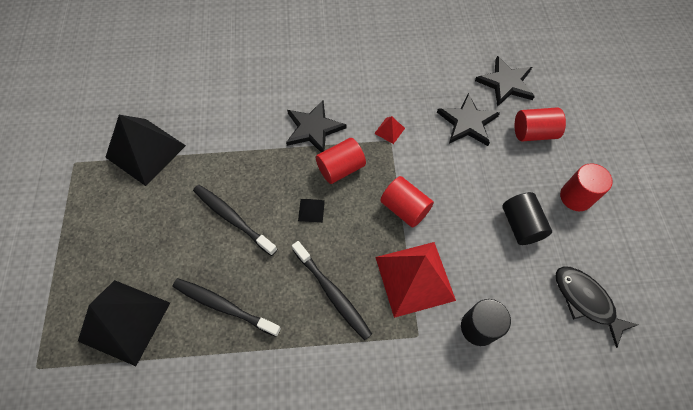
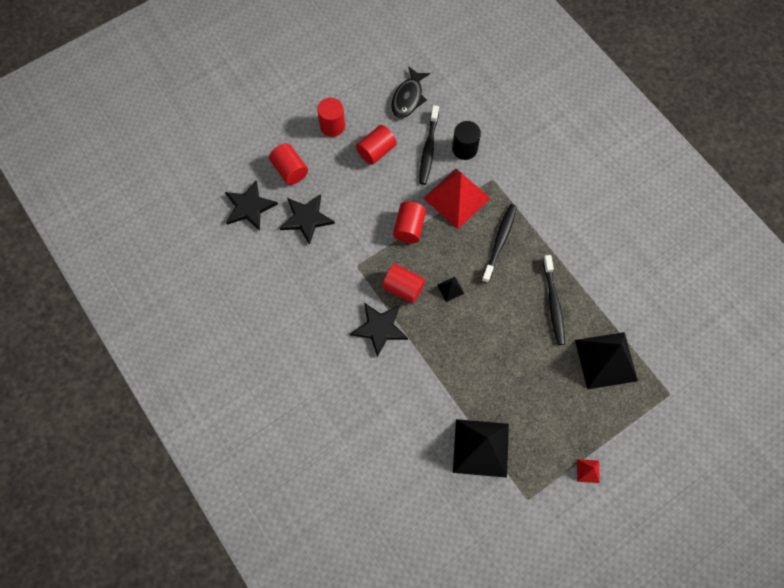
camera: 120 degrees left, 5 degrees up
(232, 218) = (491, 339): black toothbrush -> black toothbrush (428, 149)
(389, 130) = (347, 270): red pyramid -> red pyramid (588, 471)
(521, 225) = (376, 151): black cylinder -> red cylinder

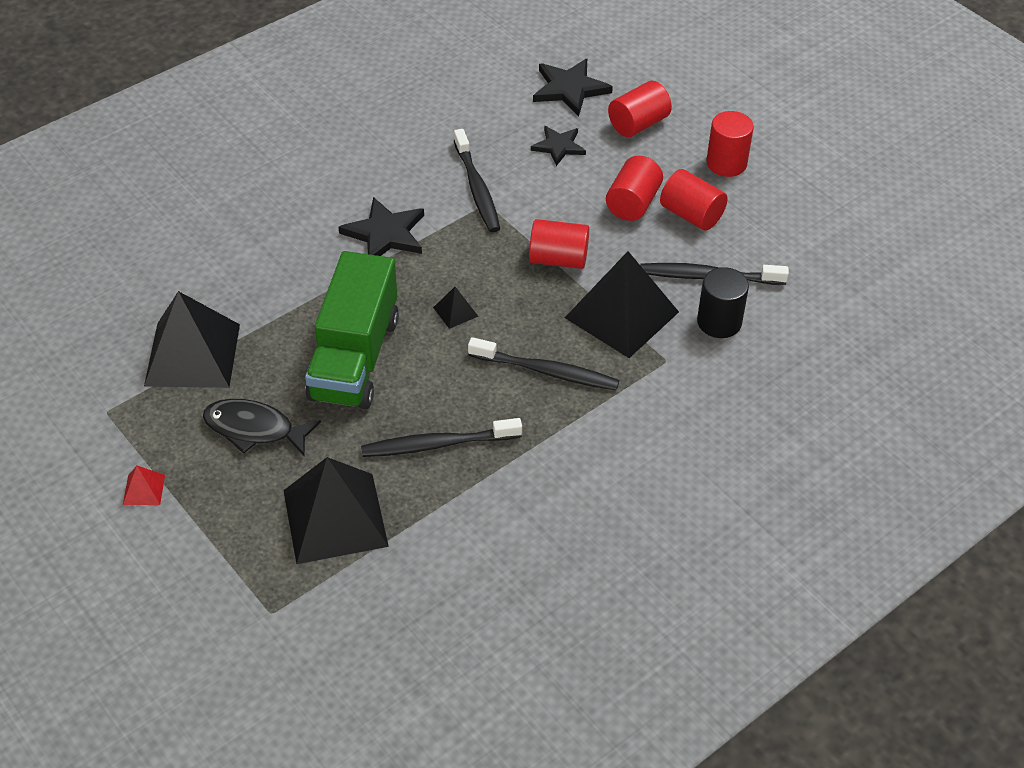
camera: 85 degrees right, 20 degrees down
(306, 219) = (558, 146): black star -> black star, size x0.66
(341, 270) = (477, 188): none -> black toothbrush
(403, 288) = (453, 257): red cylinder -> red cylinder (633, 203)
(408, 98) = (803, 248): black fish -> black fish (254, 429)
(456, 198) = (622, 314): red pyramid -> black pyramid
(486, 348) = (354, 358): none -> green truck

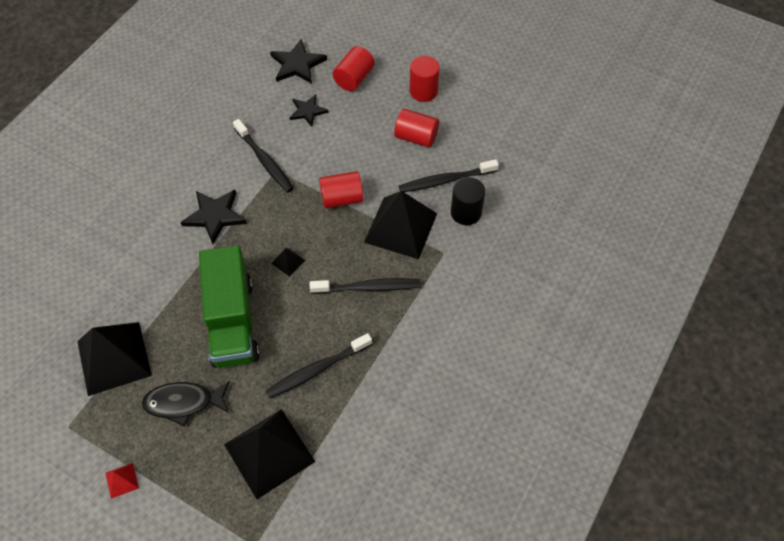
camera: 20 degrees left, 10 degrees up
(633, 203) = (374, 140): red cylinder -> none

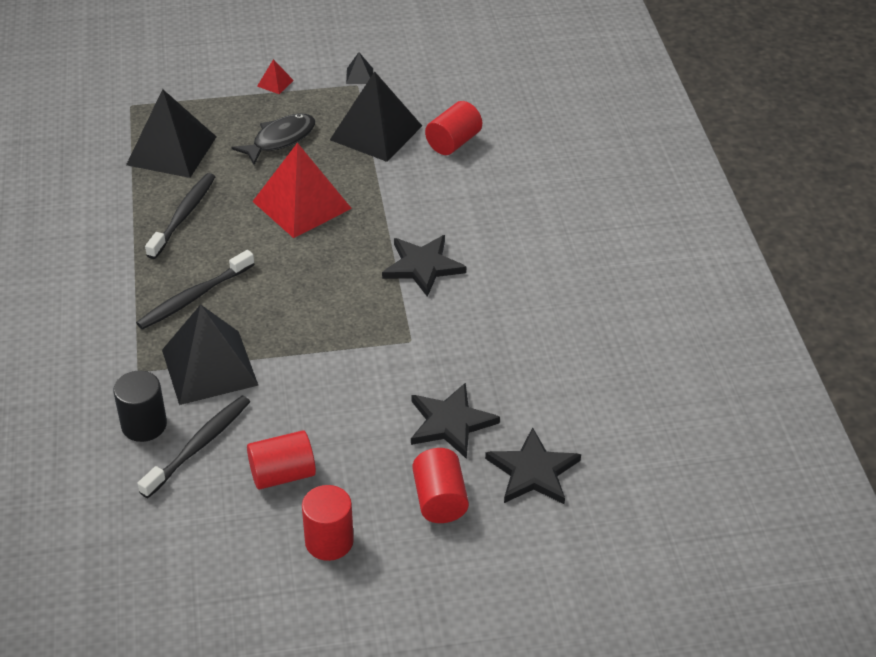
camera: 140 degrees right, 15 degrees down
(232, 321) = (302, 205): green truck -> red pyramid
(264, 160) = (435, 342): black toothbrush -> none
(288, 262) = (301, 273): black pyramid -> black pyramid (359, 76)
(307, 111) = (451, 423): black star -> black star, size x1.51
(342, 198) = (305, 357): red cylinder -> red cylinder (453, 142)

